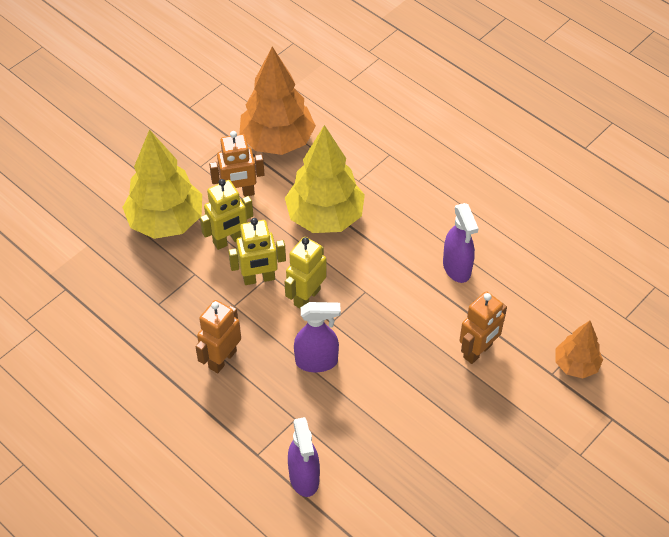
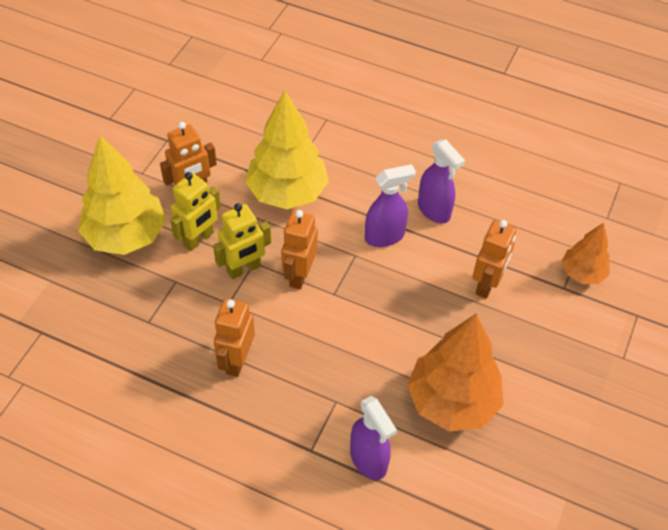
camera: 20 degrees left, 0 degrees up
(277, 141) = (211, 131): orange tree -> orange tree (452, 401)
(306, 297) = (299, 275): yellow robot -> orange robot
(317, 361) = (335, 337): purple spray bottle -> purple spray bottle (385, 236)

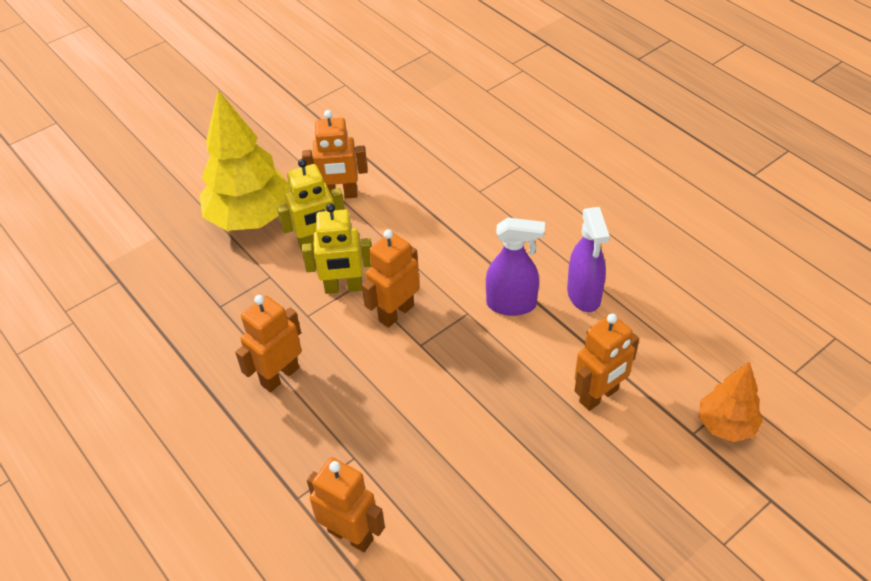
camera: 30 degrees right, 5 degrees down
(287, 193) = (434, 227): yellow tree -> none
(368, 460) = (350, 535): purple spray bottle -> orange robot
(452, 401) = (482, 510): orange tree -> none

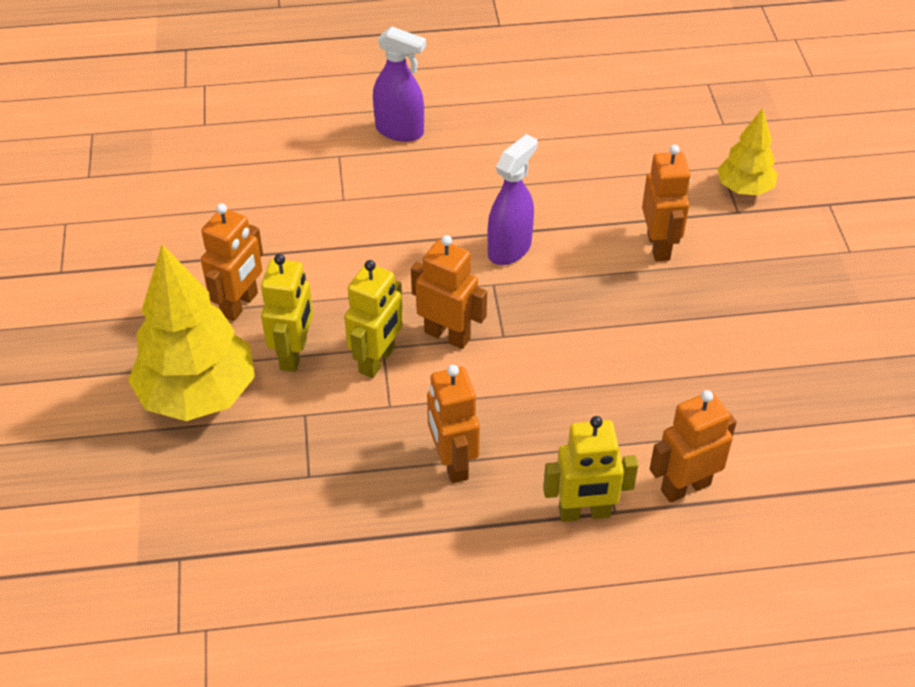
camera: 60 degrees left, 0 degrees up
(283, 478) = (584, 513): none -> yellow robot
(396, 313) = (447, 335): orange robot -> orange robot turned 135 degrees clockwise
(584, 295) = (541, 197): purple spray bottle -> purple spray bottle (400, 131)
(726, 425) = (744, 189): orange tree -> yellow tree

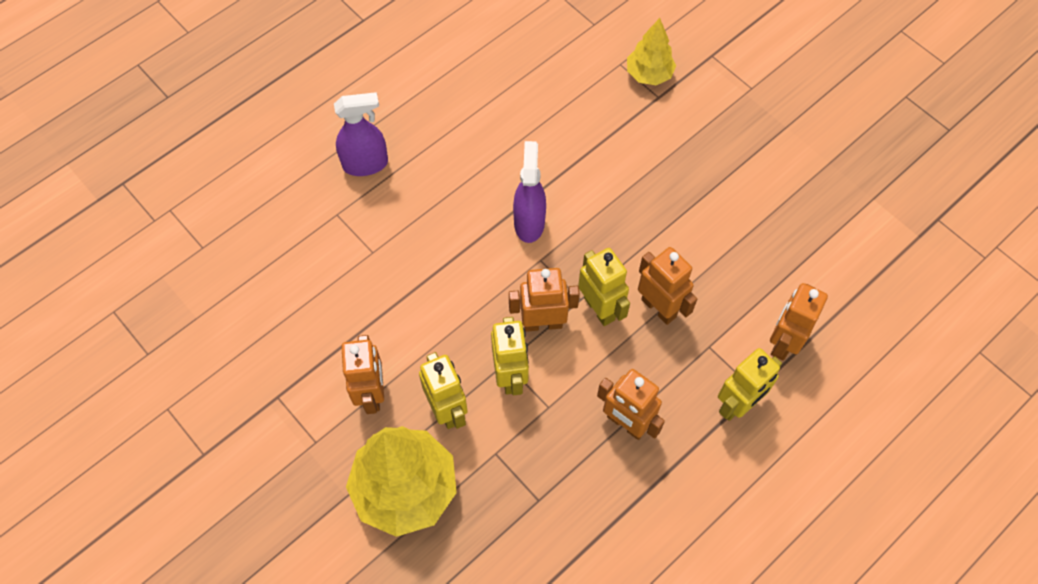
camera: 35 degrees left, 15 degrees up
(515, 353) = (599, 308): none -> yellow robot
(659, 246) = (628, 158): orange robot -> orange robot (659, 308)

